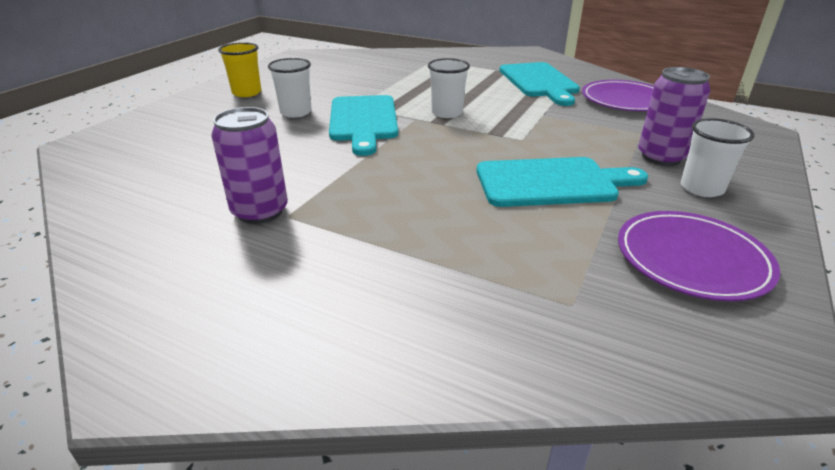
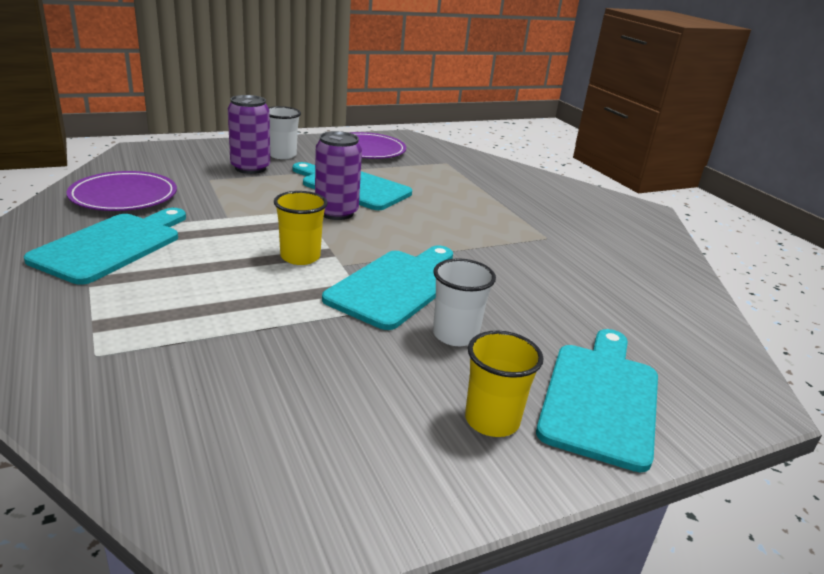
camera: 145 degrees left, 5 degrees down
(191, 115) = (600, 398): none -> turquoise cutting board
(260, 211) = (565, 247): purple can -> purple can (336, 212)
(447, 113) = (300, 257): white cup -> yellow cup

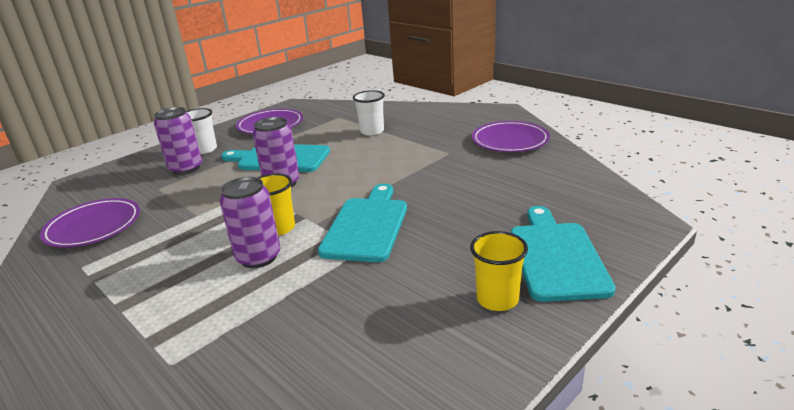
camera: 15 degrees left, 0 degrees up
(112, 245) = (115, 271): turquoise cutting board -> none
(258, 280) = (258, 257): none -> purple can
(455, 335) = (433, 247): white cup -> white cup (372, 131)
(633, 246) = (510, 140): none -> purple plate

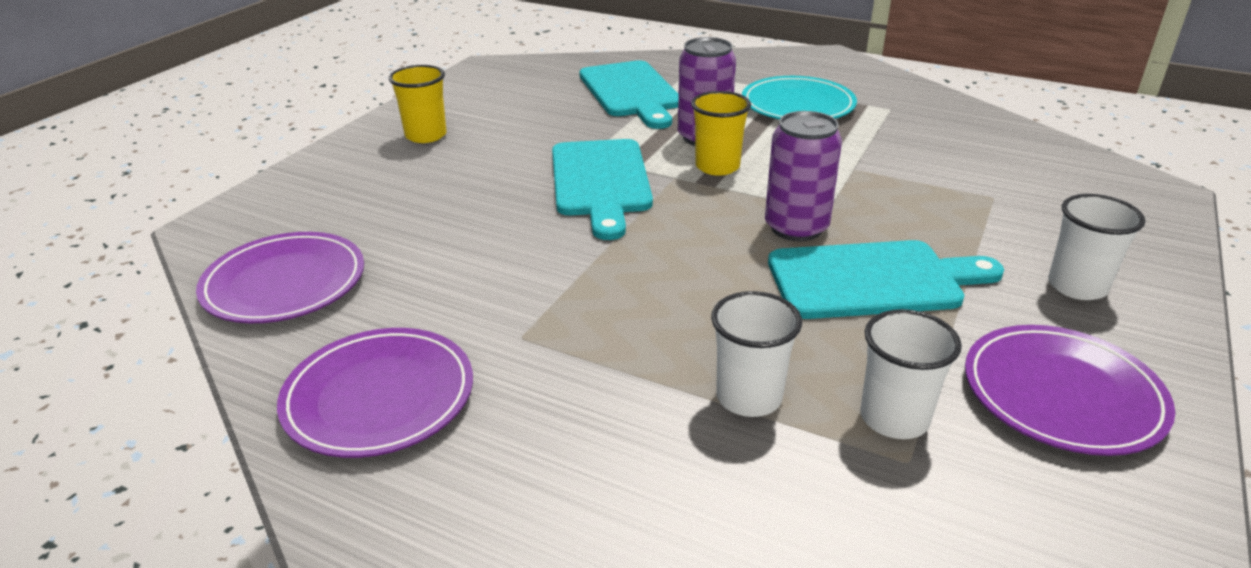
camera: 160 degrees right, 5 degrees up
(93, 226) = (970, 141): purple plate -> purple plate (284, 283)
(139, 285) = (797, 105): none -> turquoise plate
(186, 168) = (1022, 237): purple can -> none
(330, 124) = (894, 418): none -> white cup
(556, 256) = (354, 176): turquoise cutting board -> turquoise cutting board (631, 92)

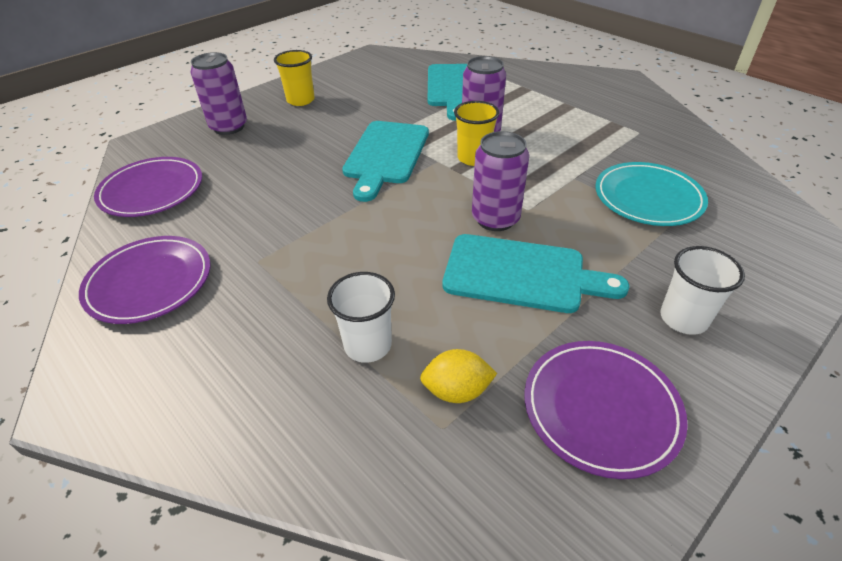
camera: 20 degrees right, 10 degrees up
(342, 184) = (229, 127): none -> purple can
(797, 105) = (568, 117): turquoise plate -> turquoise plate (648, 198)
(894, 418) = (456, 391): white cup -> yellow lemon

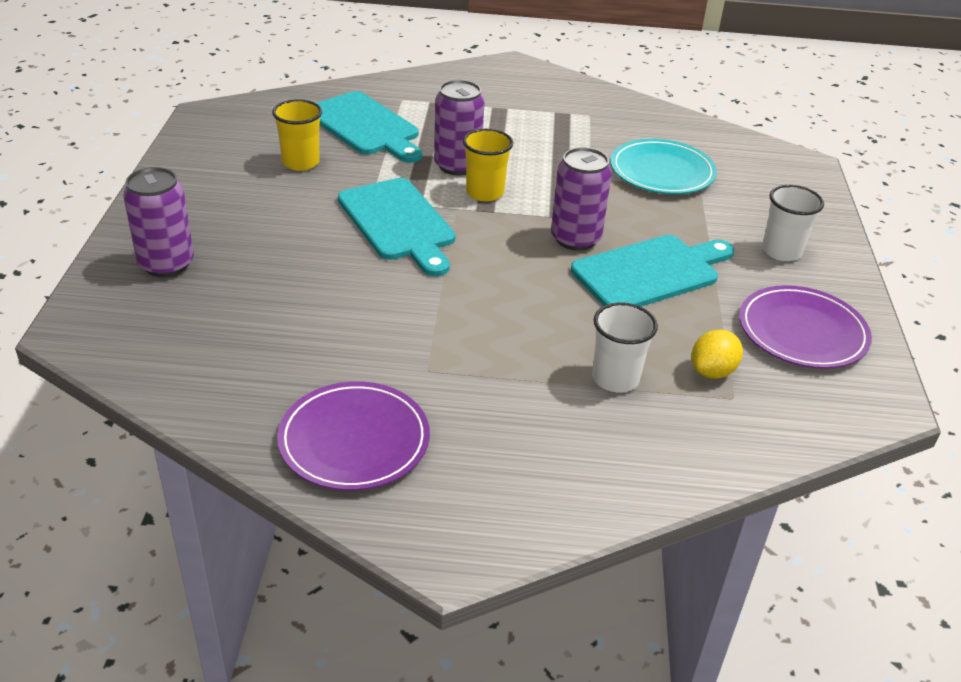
camera: 45 degrees left, 5 degrees down
(152, 191) = (195, 367): purple plate -> none
(300, 100) = (206, 201): yellow cup -> yellow cup (300, 162)

